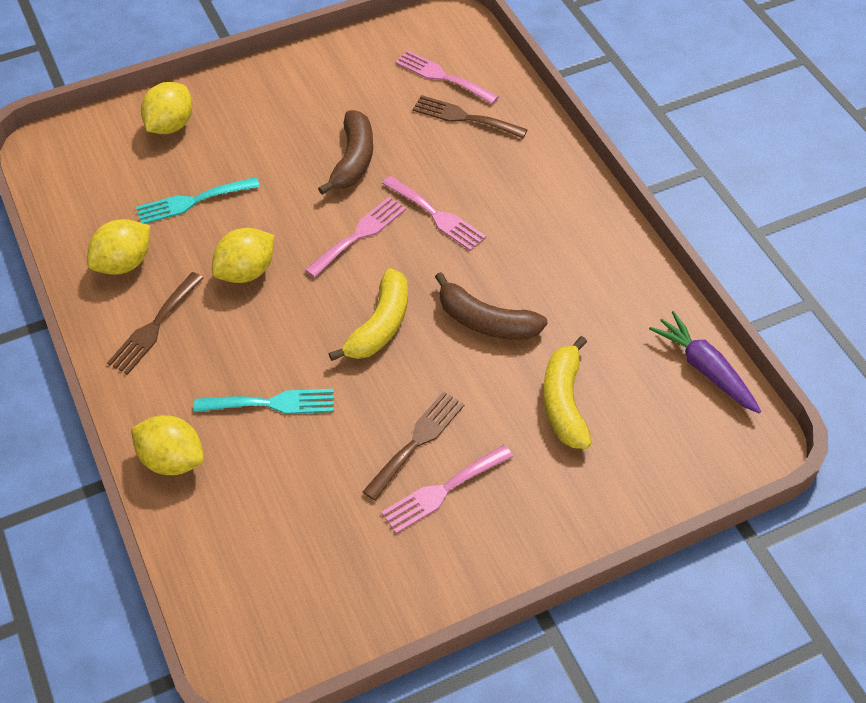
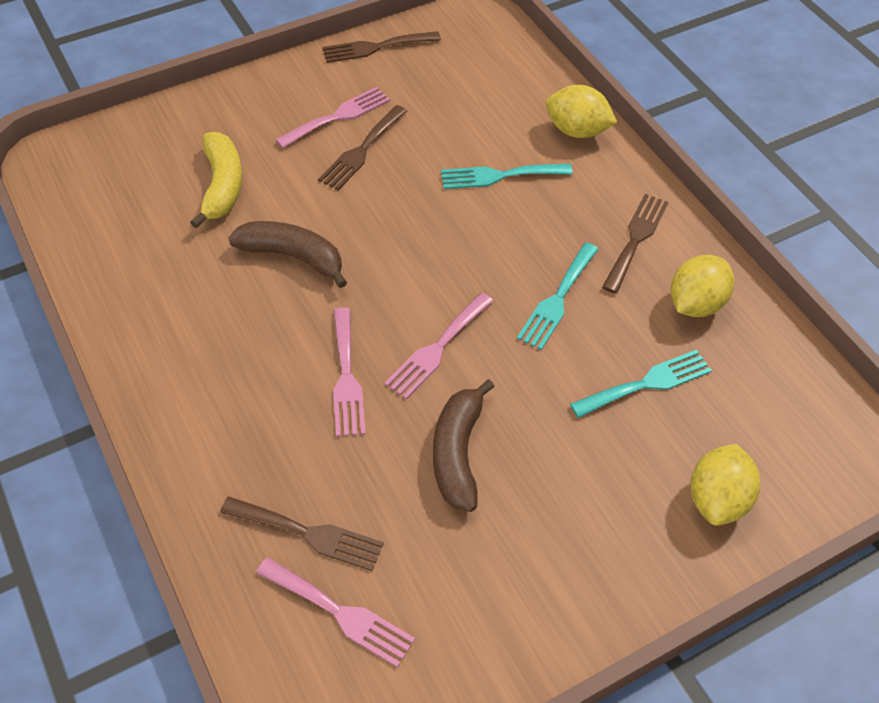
camera: 175 degrees right, 0 degrees up
(246, 271) = (557, 299): yellow lemon -> turquoise fork
(380, 325) = (404, 248): yellow banana -> none
(393, 604) = (376, 47): none -> brown fork
(436, 215) = (346, 377): pink fork -> pink fork turned 135 degrees counterclockwise
(704, 368) = (75, 220): purple carrot -> none

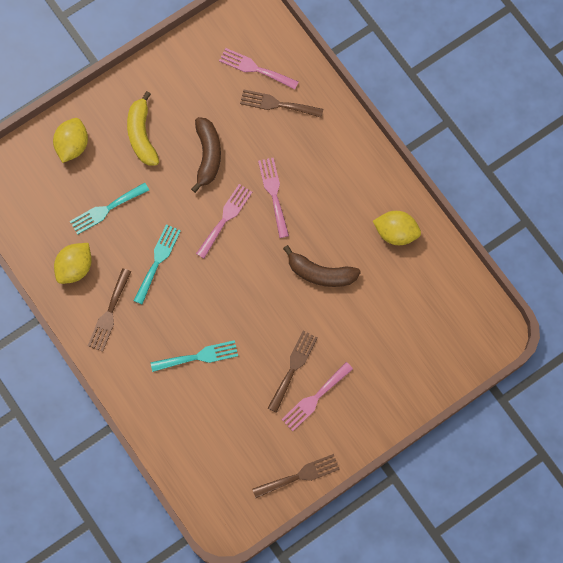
camera: 175 degrees right, 20 degrees up
(222, 186) = (378, 325): yellow banana -> yellow banana (142, 135)
(577, 131) = (147, 406): yellow lemon -> yellow lemon (396, 233)

